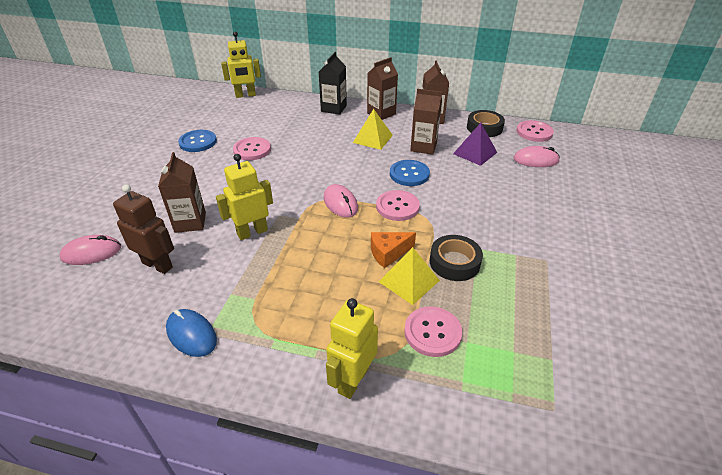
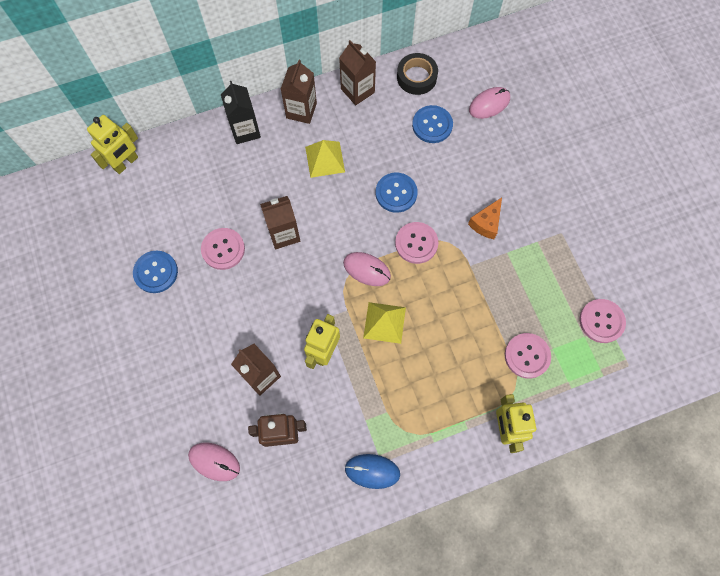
camera: 35 degrees left, 30 degrees up
(91, 253) = (214, 461): pink mouse -> pink mouse turned 75 degrees clockwise
(388, 253) = (447, 302): orange cheese -> orange cheese (486, 223)
(409, 281) = (481, 320): yellow pyramid -> yellow pyramid (384, 322)
(423, 147) = (381, 144): brown carton -> brown carton (284, 234)
(454, 262) = (500, 279): black tape -> none
(475, 153) = (432, 125): purple pyramid -> blue button
(534, 132) = (465, 58): pink button -> pink button (601, 321)

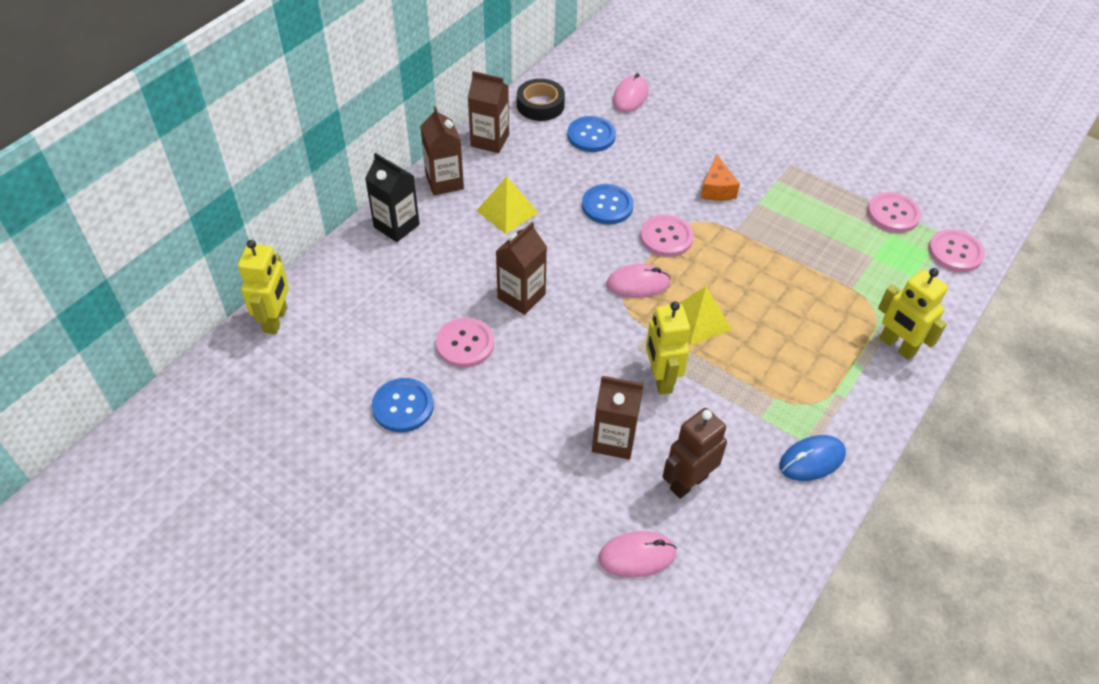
camera: 35 degrees left, 20 degrees down
(527, 356) = (857, 275): pink button -> pink button (955, 252)

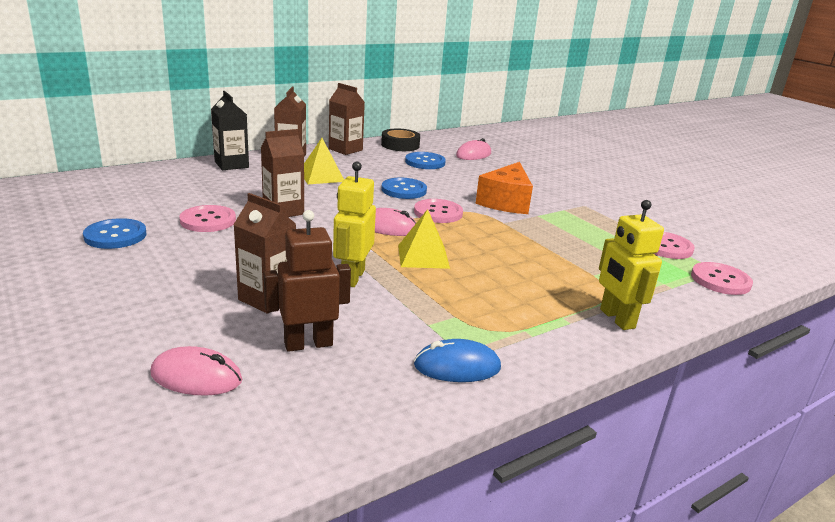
camera: 20 degrees right, 25 degrees down
(276, 320) = (88, 179): yellow robot -> none
(717, 189) = (506, 202): orange cheese -> orange cheese, size x1.63

